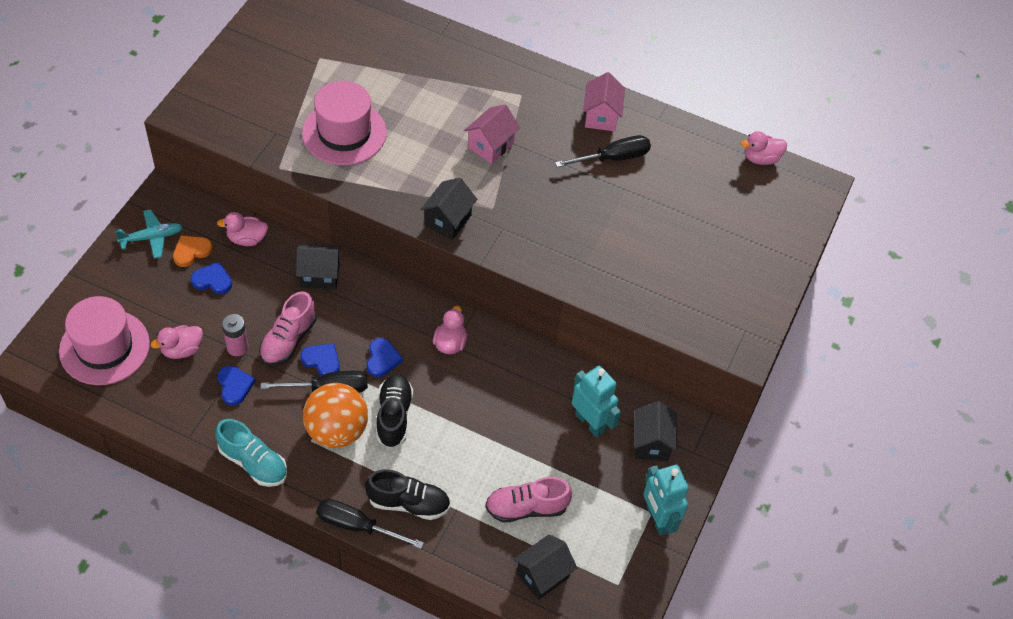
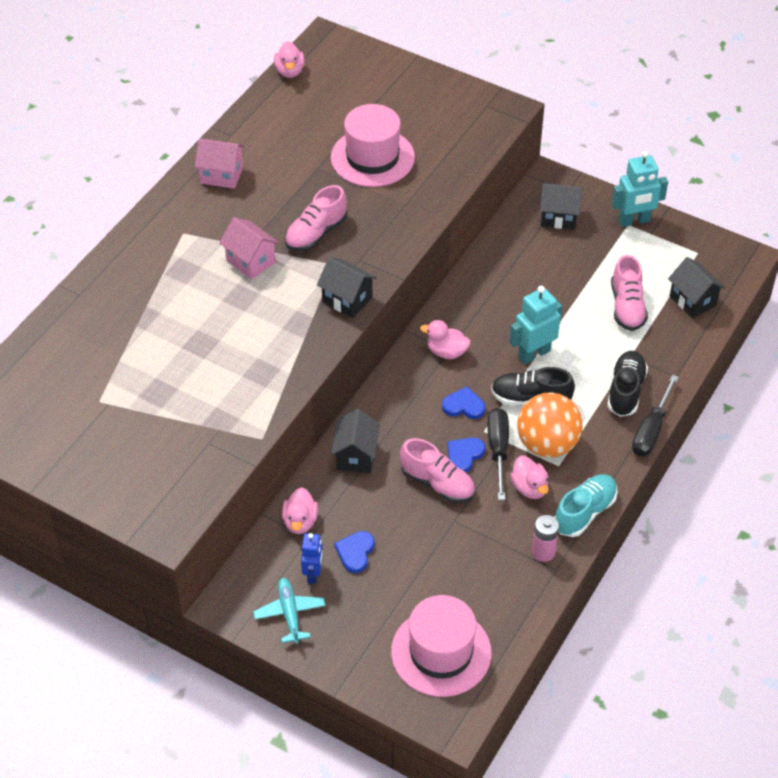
camera: 80 degrees left, 5 degrees down
(182, 350) = (447, 578): pink duck -> pink duck (529, 488)
(191, 251) = (313, 574): orange heart -> blue robot
(234, 386) = (494, 530): blue heart -> none
(237, 347) = (445, 528): pink battery -> pink battery (543, 552)
(344, 133) = (217, 381): pink hat -> pink hat (372, 157)
(533, 192) = (316, 233): none -> pink shoe
(590, 422) = (537, 256): turquoise robot -> turquoise robot (534, 354)
(613, 158) = (277, 171): black screwdriver -> none

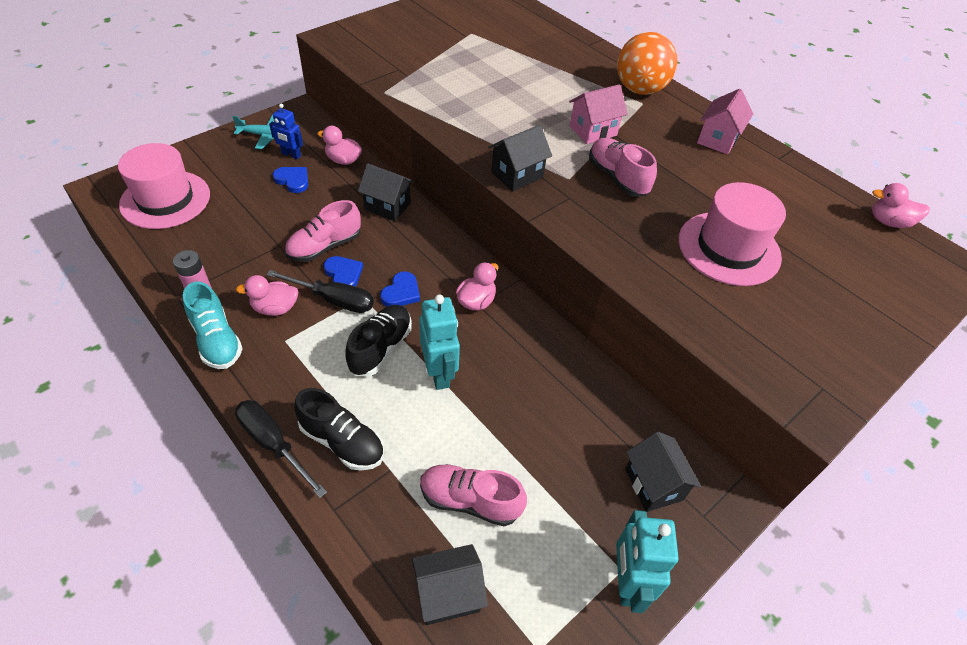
camera: 105 degrees right, 0 degrees up
(547, 444) = (316, 340): orange ball -> orange ball (639, 90)
(559, 217) = (654, 484): black house -> black house turned 45 degrees counterclockwise

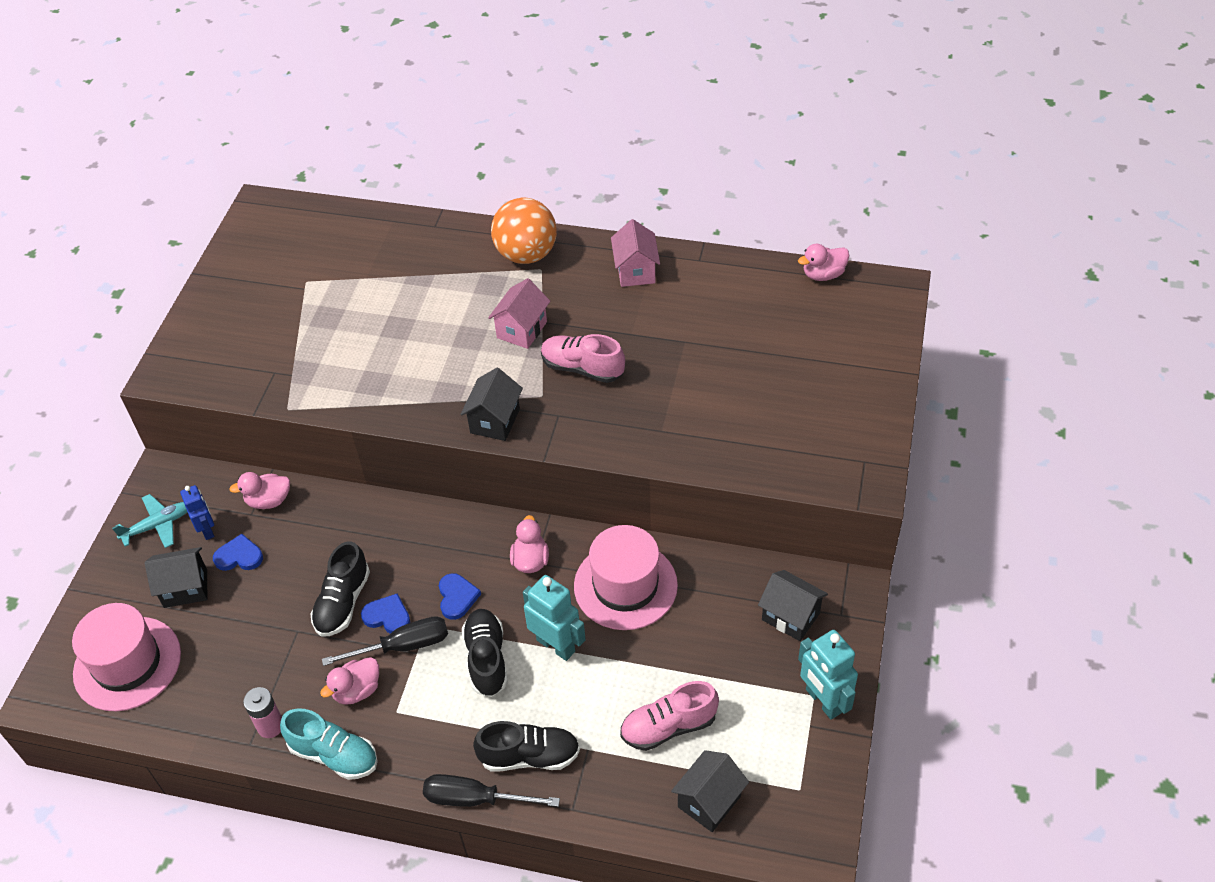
camera: 30 degrees left, 0 degrees up
(291, 155) = (207, 530): blue robot -> blue robot turned 105 degrees counterclockwise
(325, 247) = (343, 602): pink shoe -> black shoe
(387, 206) = (362, 521): black house -> black house (185, 588)
(729, 248) = (721, 381): pink hat -> pink hat (625, 585)

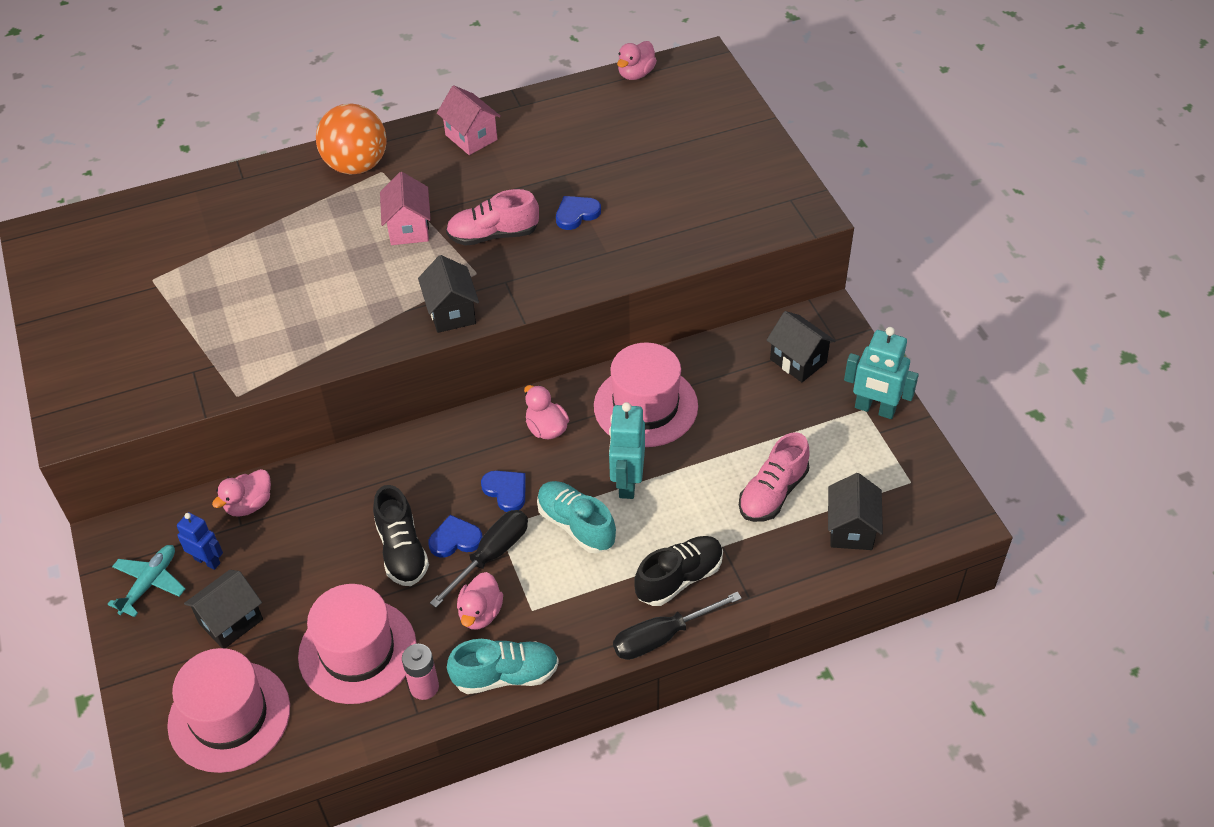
camera: 35 degrees left, 0 degrees up
(239, 556) = (262, 566): blue heart -> blue heart (576, 214)
(248, 666) = (357, 651): none -> pink hat
(486, 659) = (576, 525): black shoe -> turquoise shoe
(556, 645) = (627, 482): turquoise robot -> turquoise robot turned 90 degrees counterclockwise
(790, 616) = (798, 361): black house -> black house turned 45 degrees clockwise

